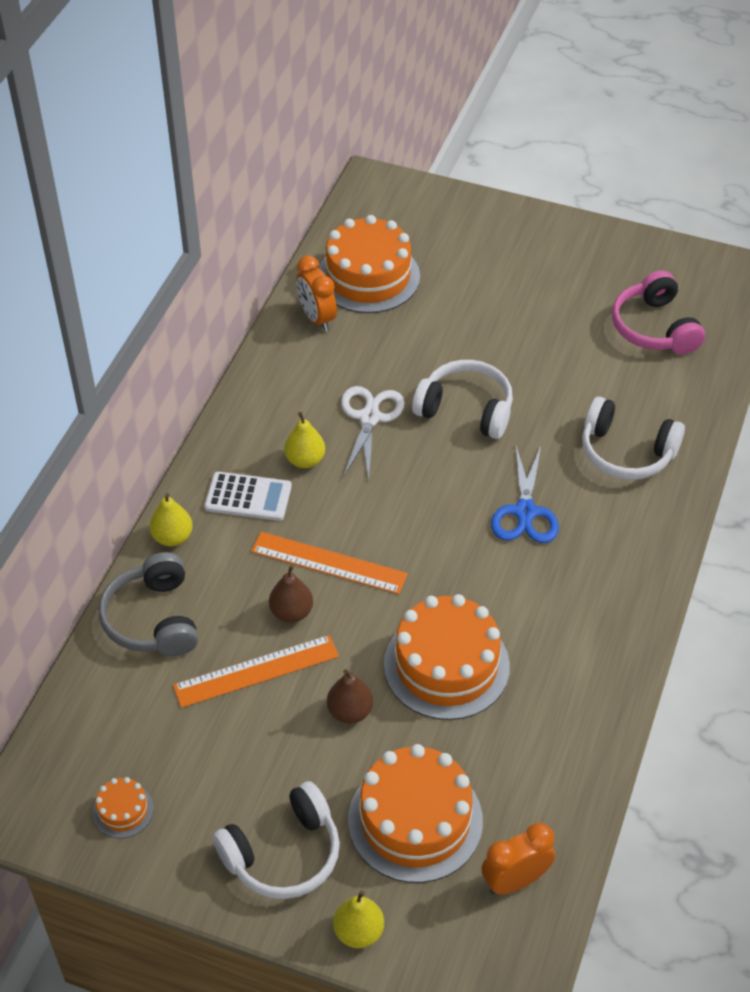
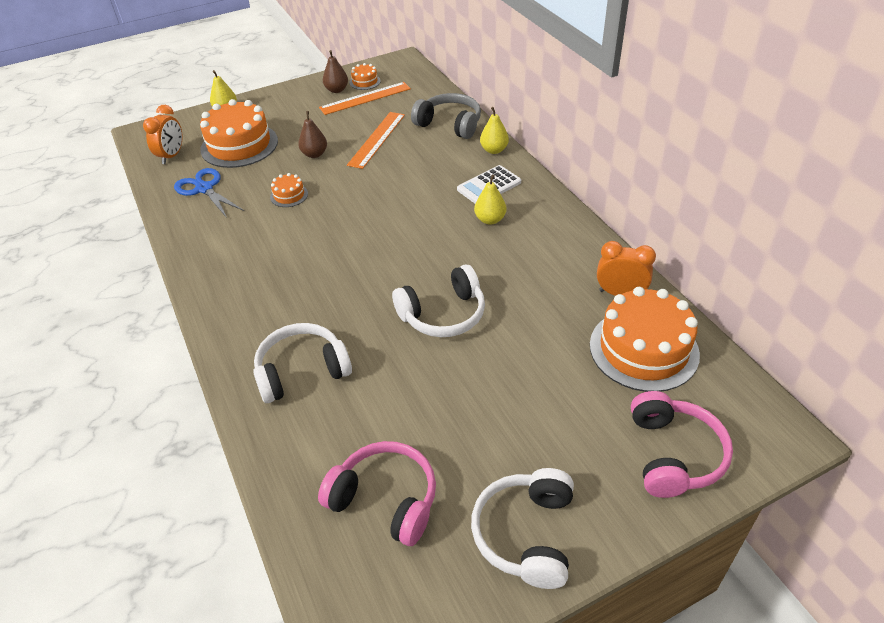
camera: 135 degrees right, 5 degrees down
(283, 853) = (284, 108): white headphones -> white headphones (526, 534)
(291, 612) = (393, 164): brown pear -> brown pear (336, 90)
(329, 563) = (405, 191): orange ruler -> orange ruler (365, 98)
(369, 418) = (492, 264): white scissors -> none
(446, 665) = (289, 195): orange cake -> orange cake, size x0.45
(451, 222) = (673, 454): none -> pink headphones
(525, 512) = (329, 286): blue scissors -> blue scissors (204, 189)

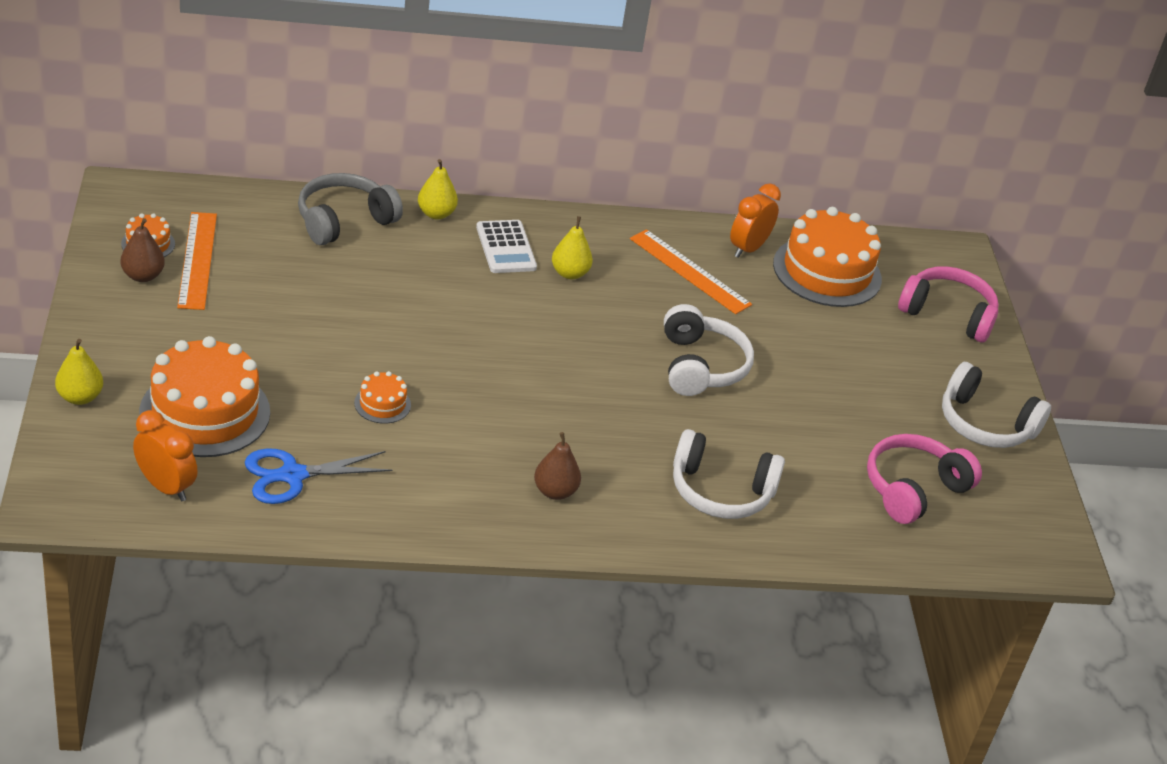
camera: 75 degrees left, 5 degrees down
(302, 371) = (720, 491): white headphones -> white headphones turned 75 degrees counterclockwise
(314, 154) = (302, 352): brown pear -> brown pear (555, 491)
(377, 139) = (319, 289): orange ruler -> orange ruler (689, 271)

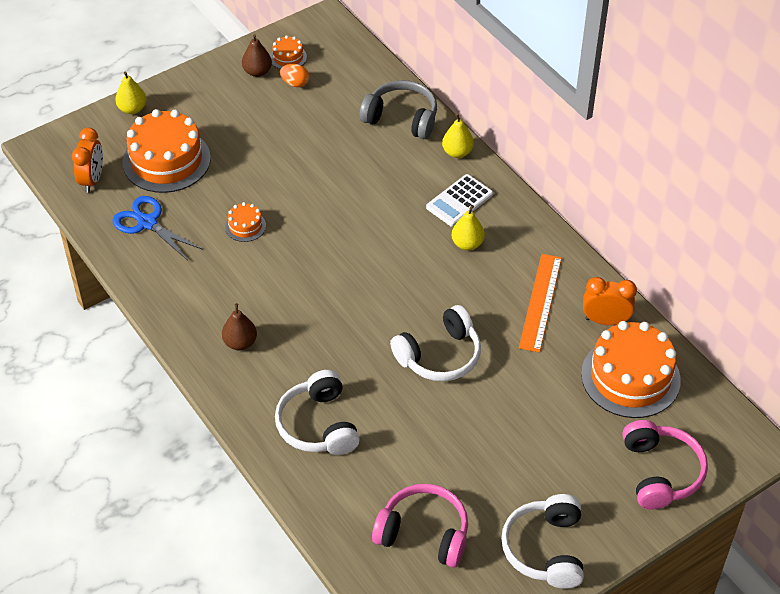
camera: 65 degrees right, 10 degrees up
(197, 260) = (295, 83): orange ruler -> orange egg

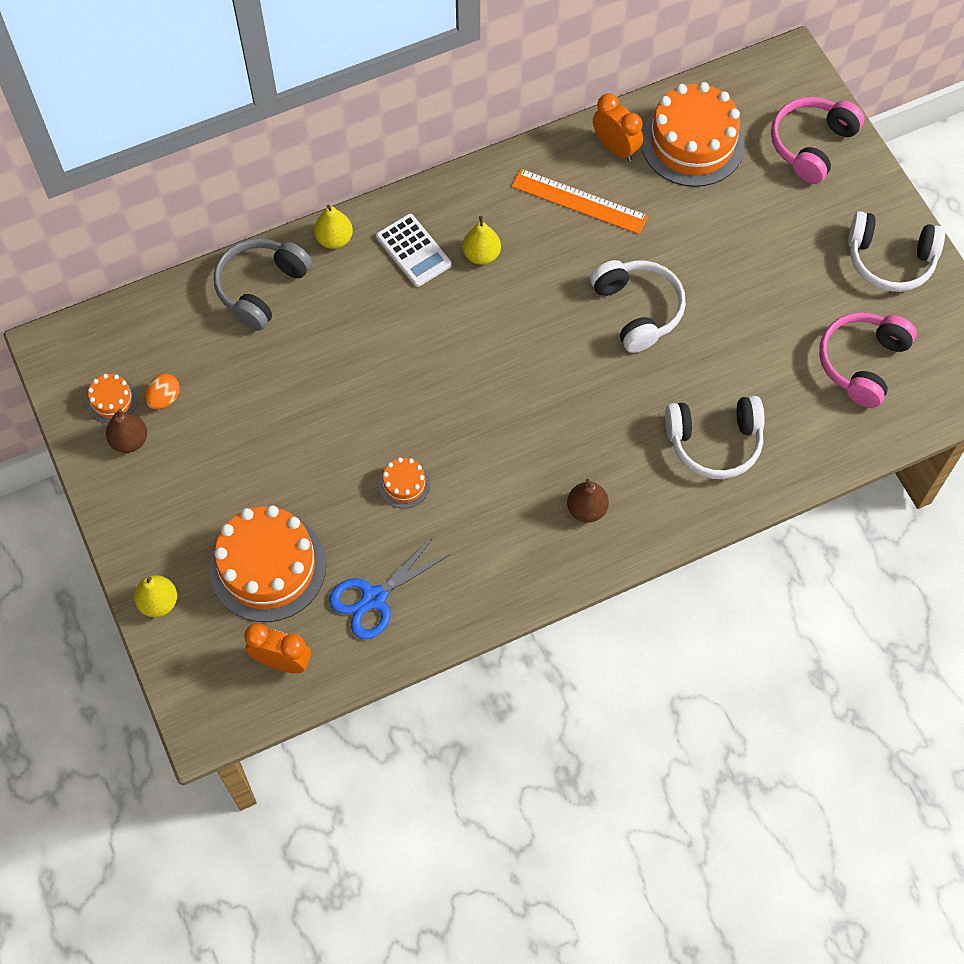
camera: 80 degrees left, 15 degrees up
(605, 321) = (615, 148): orange clock -> orange clock turned 120 degrees clockwise
(660, 472) = (811, 145): pink headphones -> pink headphones turned 60 degrees counterclockwise

